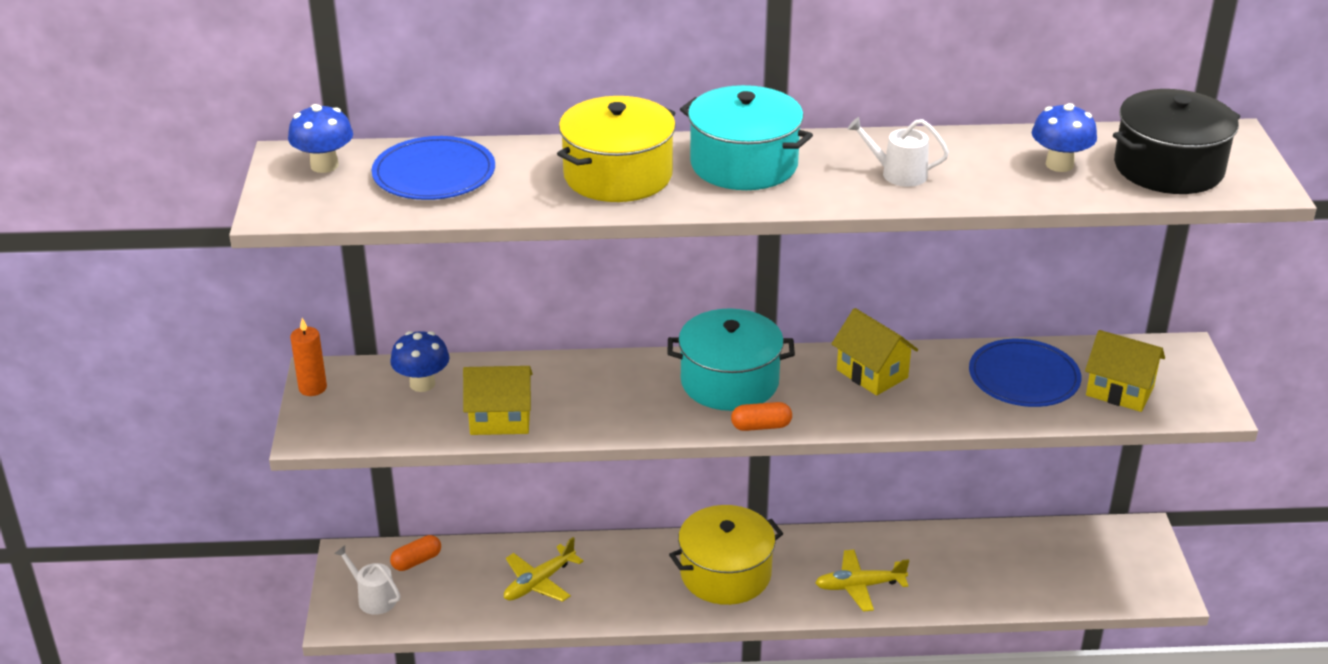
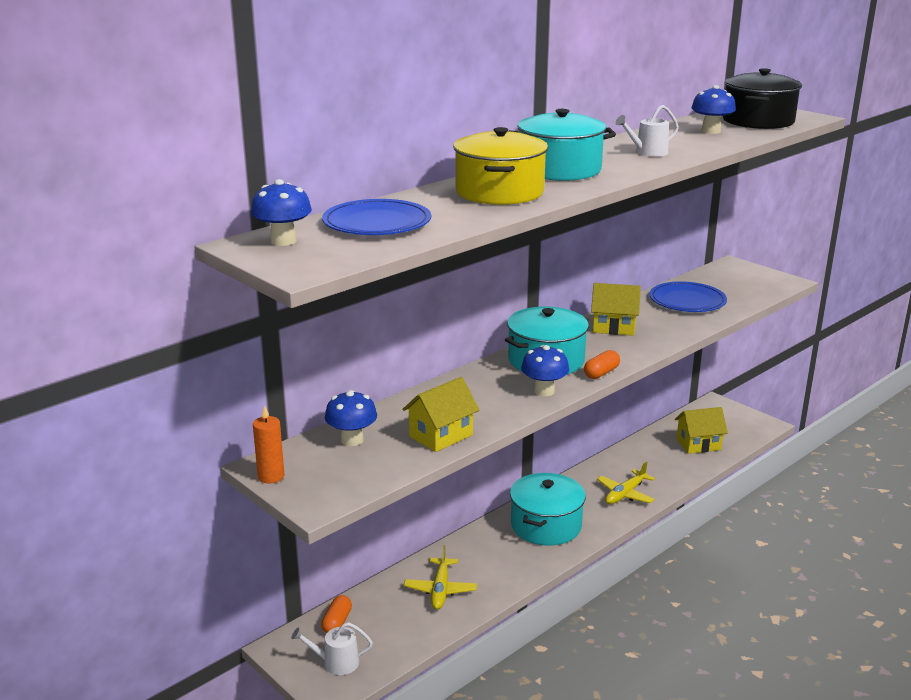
camera: 40 degrees left, 10 degrees down
(669, 418) = (544, 391): none -> blue mushroom
(725, 574) = (546, 525): yellow pot -> turquoise pot
(1119, 391) = (738, 290): yellow house -> yellow house (698, 444)

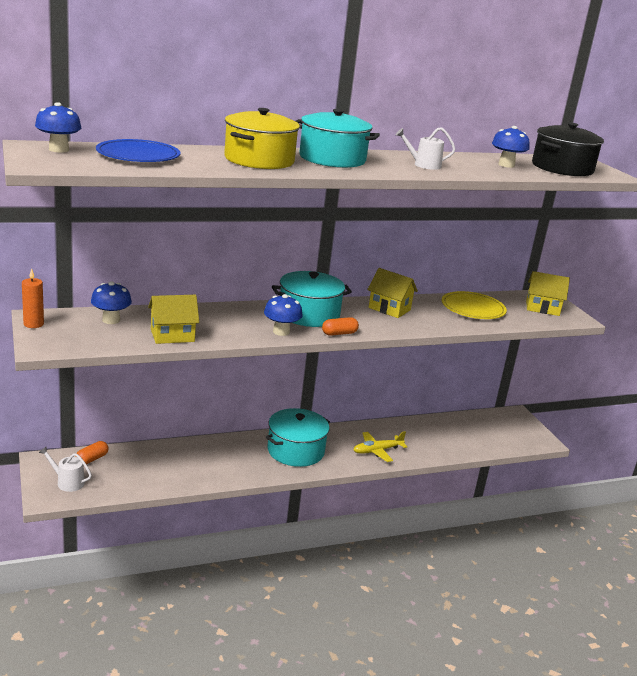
camera: 20 degrees right, 0 degrees up
(440, 590) = (179, 464): yellow plane -> none
(687, 301) = (473, 308): blue plate -> yellow plate
(698, 444) = (472, 437): yellow house -> yellow house (542, 308)

